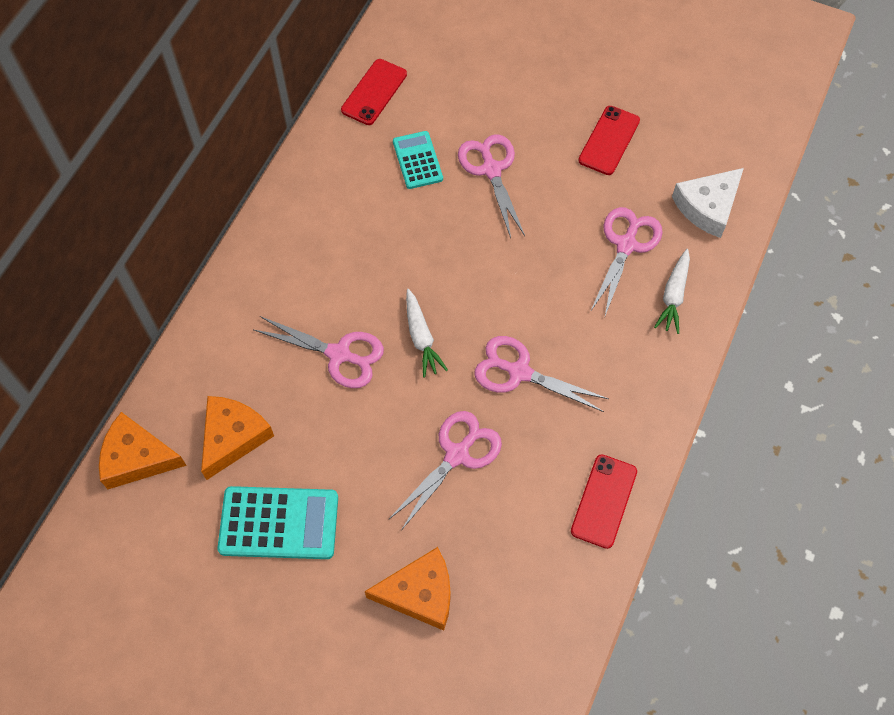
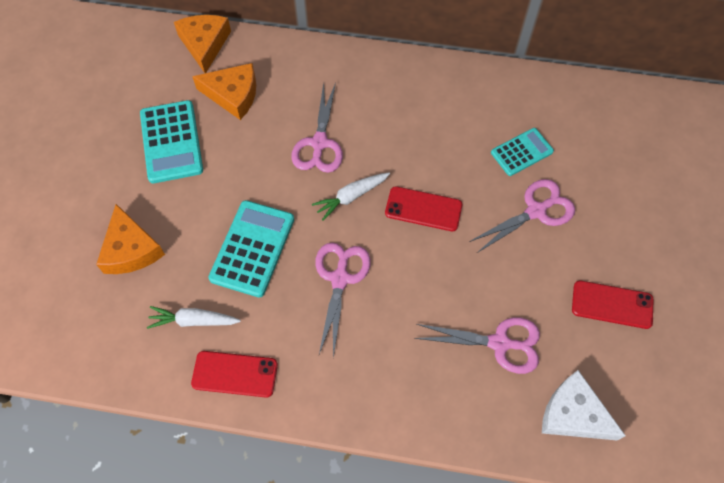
camera: 75 degrees right, 0 degrees up
(374, 92) = (577, 103): red phone -> red phone (423, 209)
(457, 455) = (252, 248): pink scissors -> turquoise calculator
(673, 295) = (459, 398): white carrot -> white carrot (194, 321)

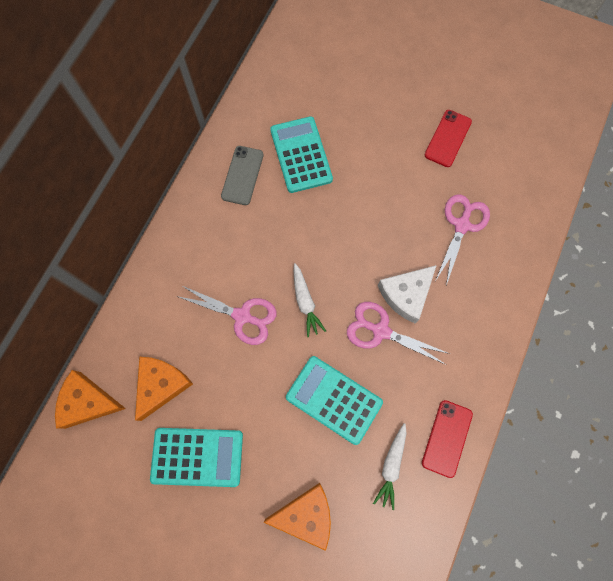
camera: 75 degrees left, 10 degrees up
(423, 209) = (333, 246): red phone -> none
(474, 104) = (242, 175): none -> grey phone
(521, 152) = (301, 155): turquoise calculator -> turquoise calculator, size x1.59
(536, 211) = (357, 162): pink scissors -> none
(573, 414) = (524, 193): white cheese -> white cheese (406, 294)

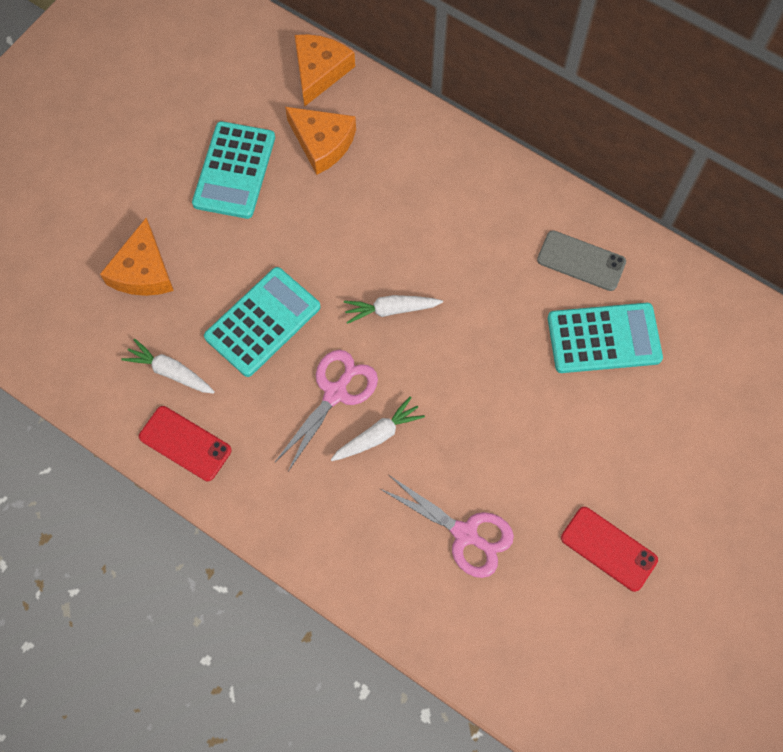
camera: 100 degrees right, 5 degrees down
(242, 316) = (387, 236): pink scissors -> none
(406, 294) = (377, 435): white cheese -> white carrot

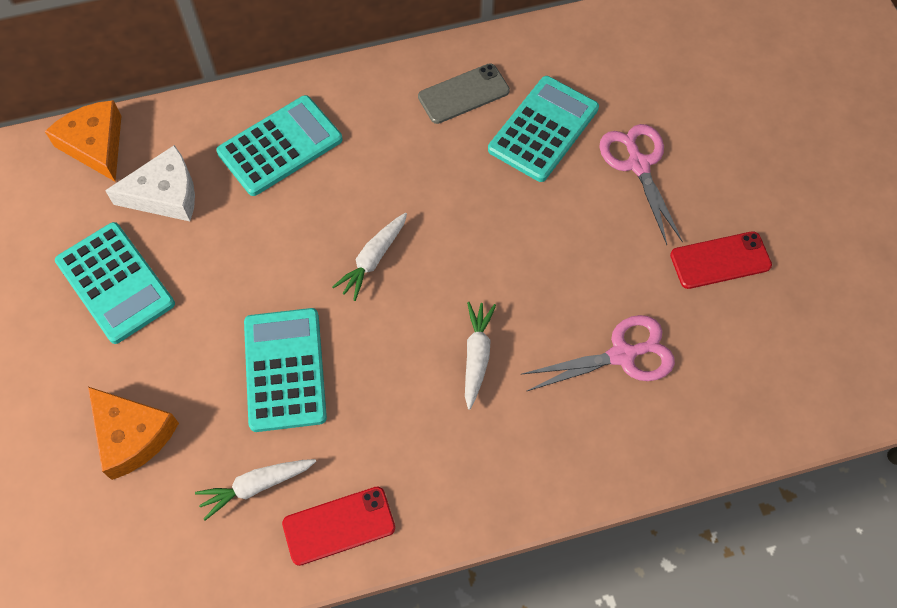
camera: 50 degrees left, 5 degrees down
(322, 143) = (165, 194): orange cheese -> white cheese
(335, 393) = (408, 360): pink scissors -> pink scissors (638, 164)
(423, 179) = (280, 146): none -> turquoise calculator

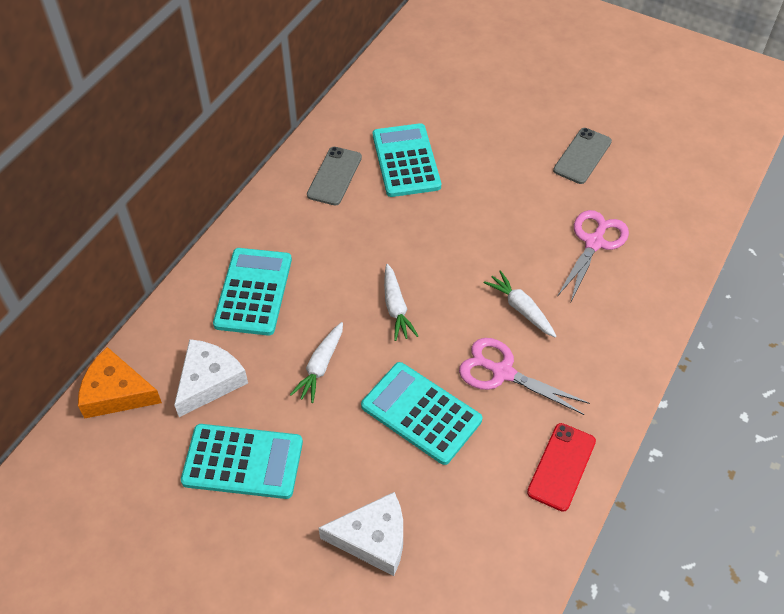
camera: 45 degrees left, 10 degrees down
(132, 435) = (373, 538): orange cheese -> white cheese
(256, 486) = (488, 492): white carrot -> white carrot (320, 366)
(638, 164) = (481, 140): pink scissors -> pink scissors (502, 372)
(720, 260) = (582, 156): red phone -> grey phone

